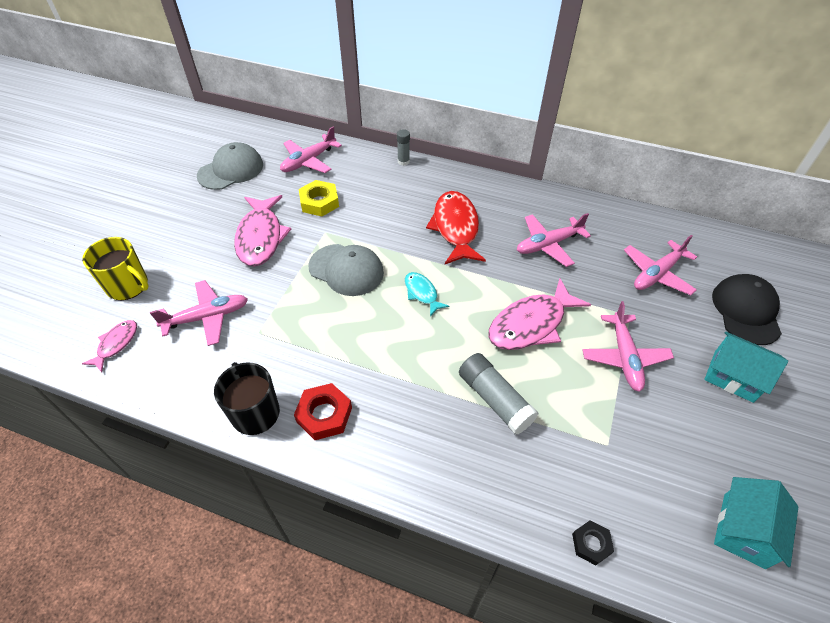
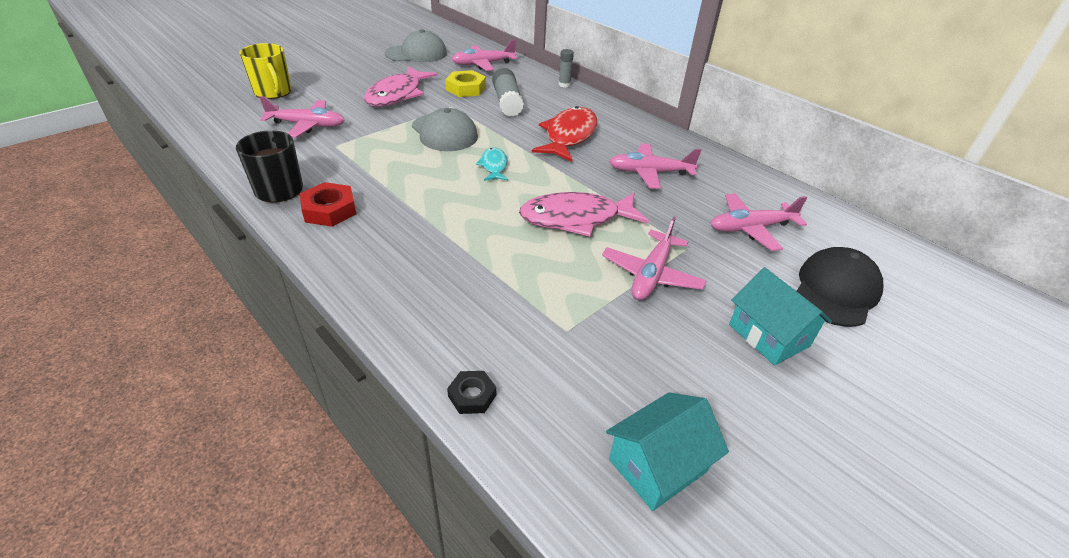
camera: 25 degrees right, 10 degrees down
(116, 344) = (229, 119): pink fish -> none
(495, 399) = (486, 255): grey glue stick -> grey glue stick (507, 102)

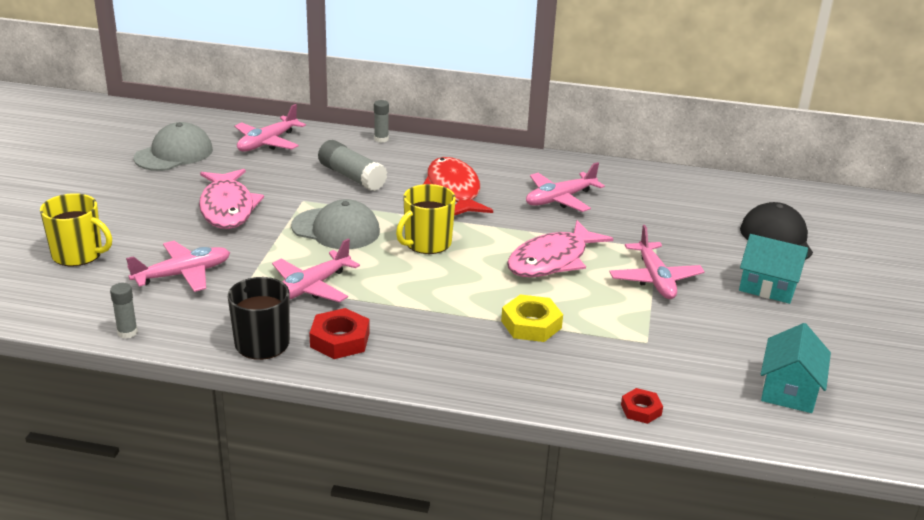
camera: 35 degrees left, 10 degrees down
(221, 148) = (127, 332): none -> grey glue stick
(466, 88) = (290, 176): yellow nut -> yellow nut (531, 324)
(472, 395) = (641, 410): black nut -> red nut
(494, 166) = (427, 243): turquoise fish -> yellow mug
(750, 228) = (680, 216): pink plane -> pink plane (311, 288)

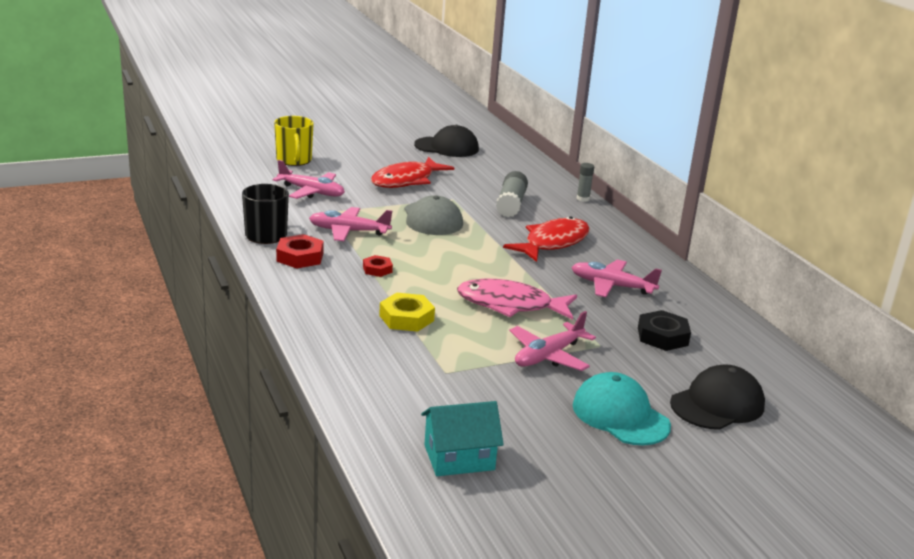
camera: 55 degrees right, 5 degrees down
(127, 332) = (232, 197): grey glue stick -> none
(174, 154) = (447, 147): grey cap -> black cap
(227, 208) = (406, 180): pink fish -> red fish
(267, 143) = (509, 167): pink plane -> none
(427, 243) = (461, 253): yellow mug -> none
(641, 410) = (346, 389): red nut -> red nut (377, 269)
(661, 215) = (662, 336): none -> black nut
(768, 286) = (620, 415): turquoise house -> turquoise cap

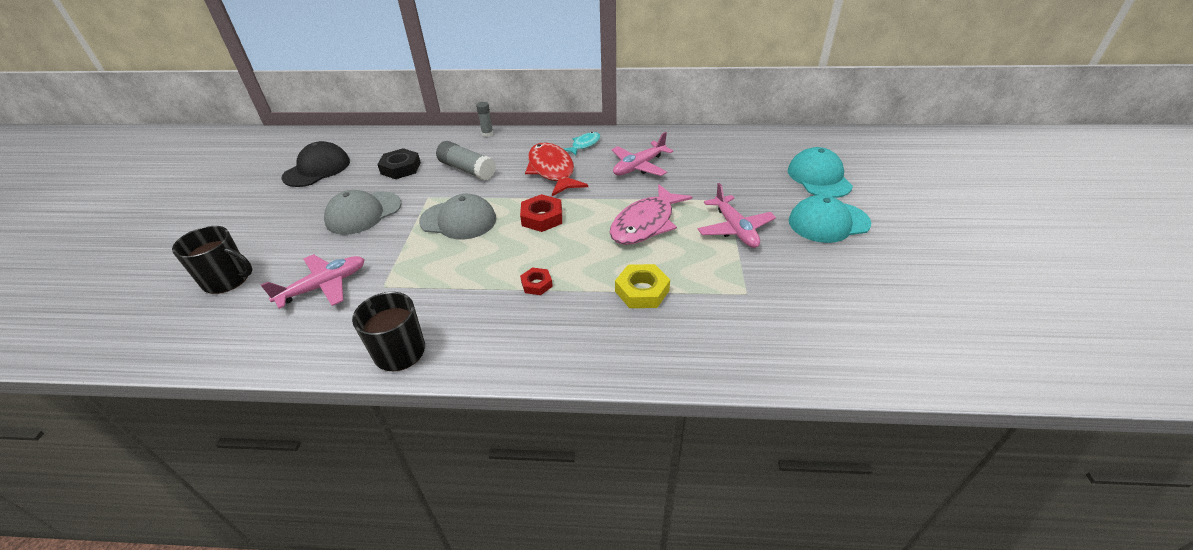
camera: 60 degrees left, 15 degrees up
(294, 160) = (227, 279): yellow mug -> black mug
(300, 257) = (472, 335): red nut -> red nut (542, 217)
(348, 231) = (441, 282): pink plane -> none
(406, 180) = (363, 213): red fish -> grey cap
(459, 457) = (884, 325): turquoise house -> none
(620, 249) = (584, 145): none -> turquoise fish
(662, 336) = (723, 169): black nut -> black nut (400, 168)
(717, 404) = (819, 177): black cap -> turquoise cap

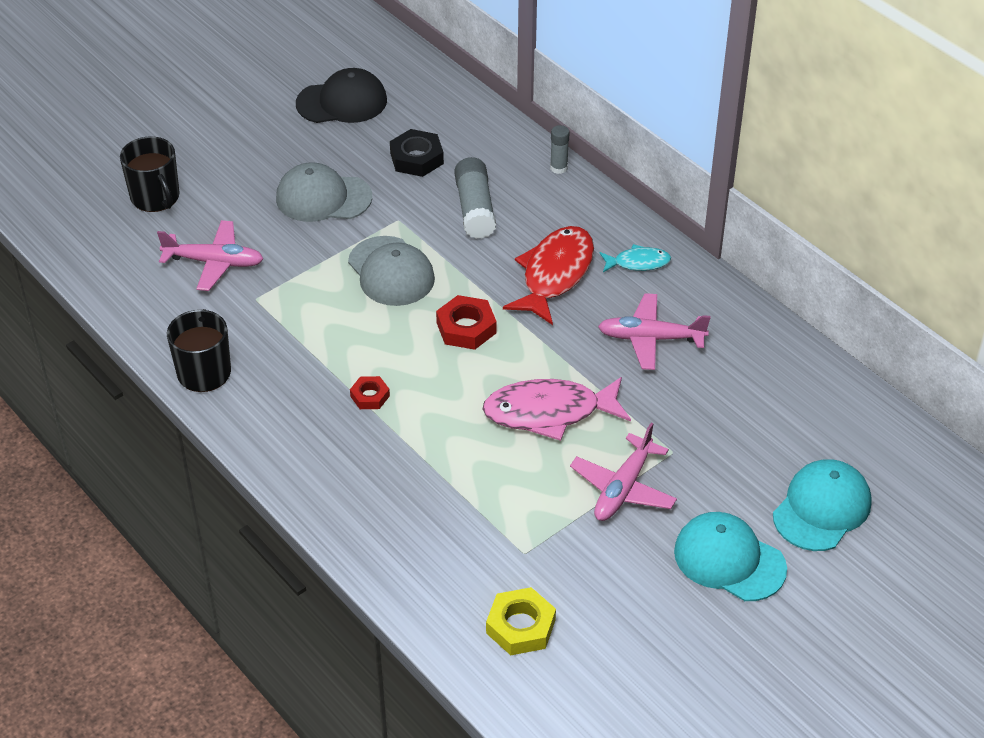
camera: 45 degrees right, 5 degrees up
(642, 291) = (443, 475): yellow nut -> yellow nut (520, 626)

